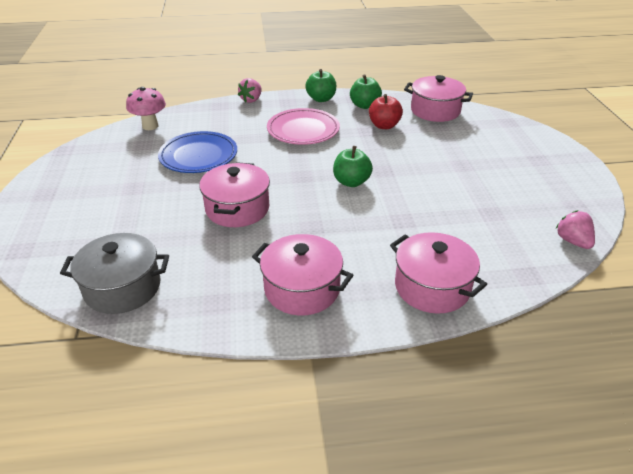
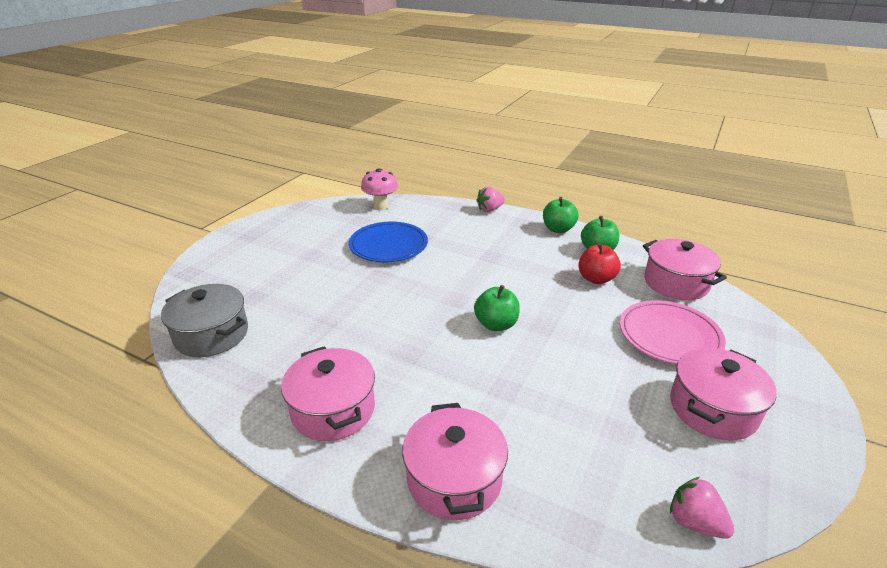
camera: 35 degrees right, 5 degrees down
(237, 209) = (366, 306): pink pot -> pink pot (713, 409)
(303, 130) = (506, 254): pink plate -> pink plate (669, 336)
(573, 241) = (694, 522): pink strawberry -> pink strawberry turned 60 degrees counterclockwise

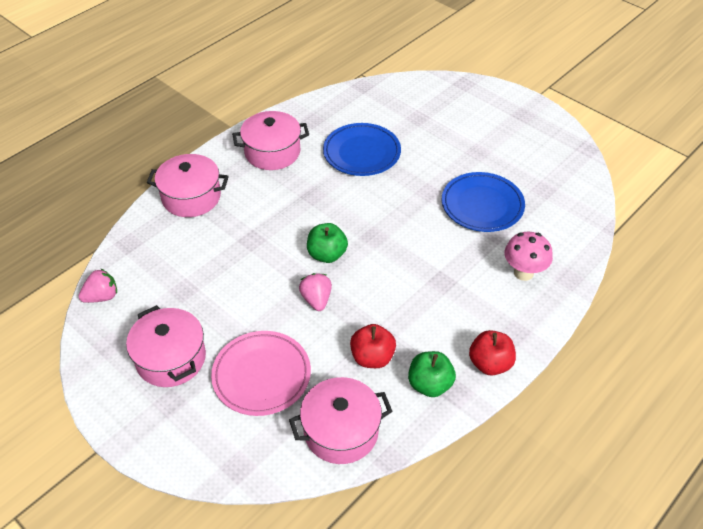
camera: 105 degrees right, 15 degrees up
(211, 335) = (374, 99): grey pot -> none
(323, 327) = (361, 153): none -> blue plate
(381, 206) = (576, 210): pink mushroom -> pink mushroom (523, 273)
(489, 209) = (555, 309): pink strawberry -> pink strawberry (316, 299)
(558, 229) = (490, 364): green apple -> red apple

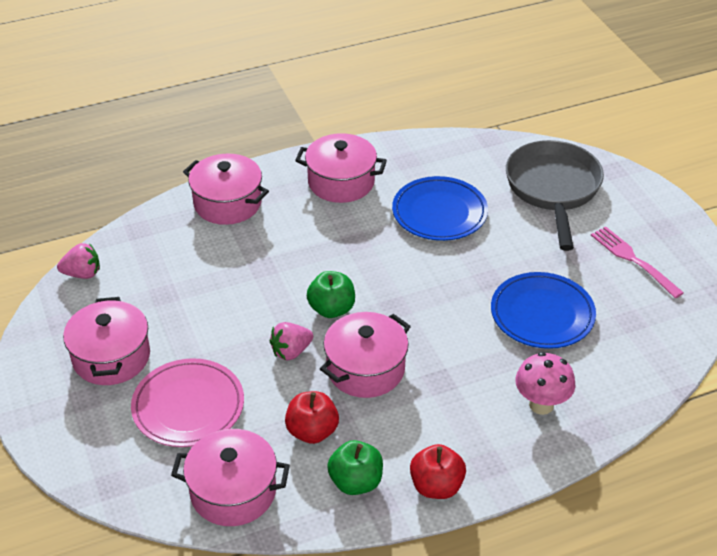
camera: 25 degrees right, 5 degrees down
(316, 299) = (291, 351): pink strawberry -> pink strawberry turned 135 degrees counterclockwise
(382, 292) = (365, 369): none -> pink pot
(432, 110) = (553, 189): none -> grey pan
(518, 144) = (633, 260): none -> pink fork

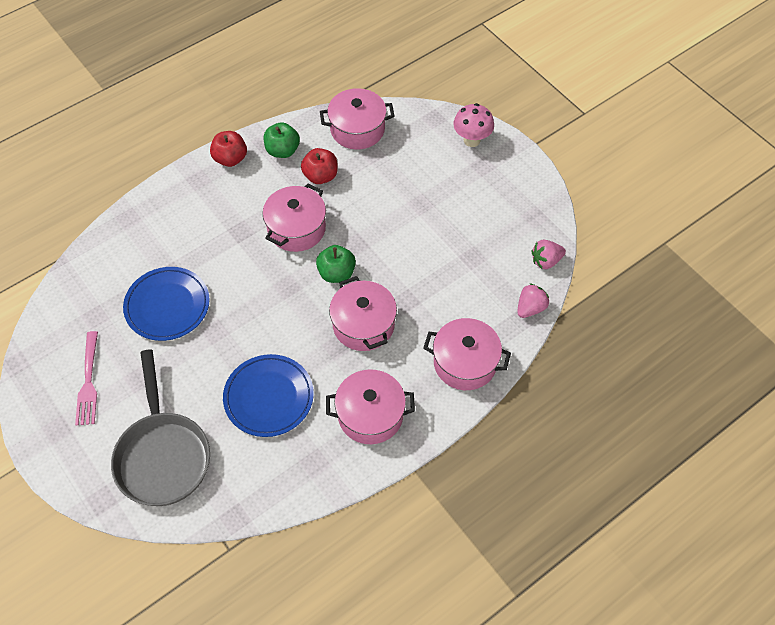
camera: 165 degrees right, 15 degrees up
(111, 357) = (482, 198): pink pot -> pink pot (363, 325)
(188, 406) = (410, 175): pink plate -> none
(291, 351) = (355, 230): pink strawberry -> pink strawberry (530, 308)
(541, 404) = (165, 229): pink mushroom -> pink mushroom (472, 140)
(633, 260) = (88, 382): pink fork -> pink fork turned 45 degrees clockwise

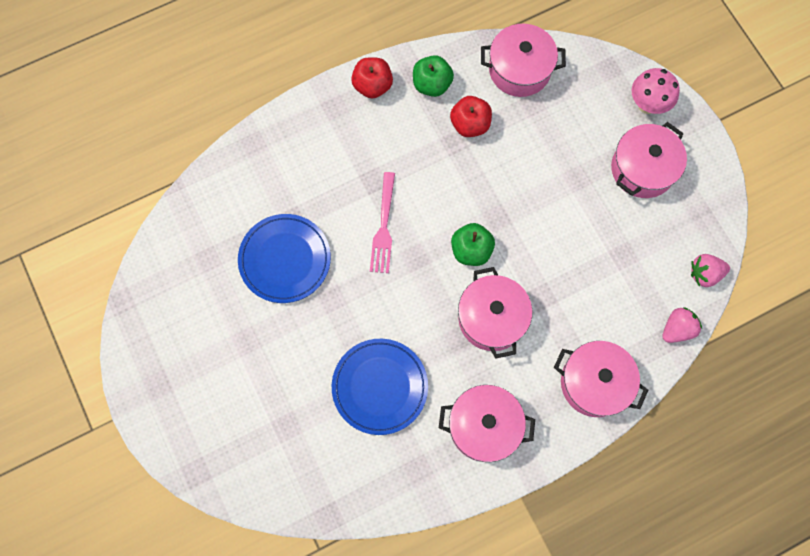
camera: 10 degrees right, 15 degrees up
(88, 382) = (194, 336): pink fork -> pink fork (383, 227)
(163, 455) = (263, 434): grey pan -> none
(296, 228) = (434, 187): pink pot -> pink pot (642, 169)

